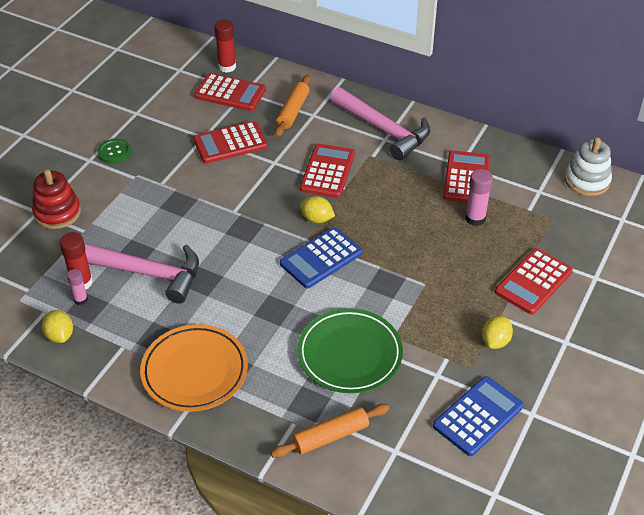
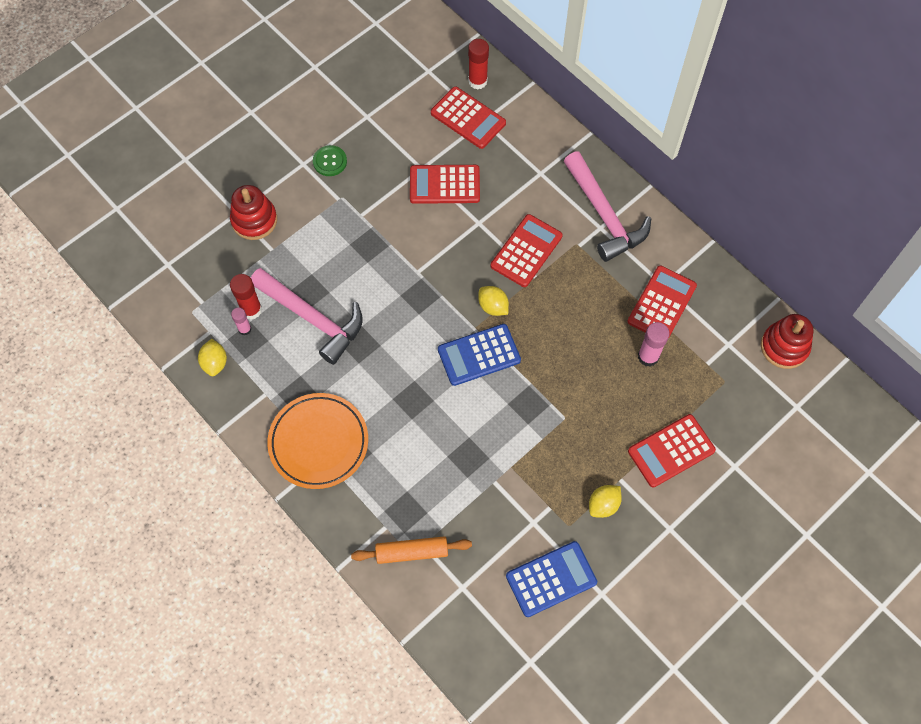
camera: 20 degrees right, 20 degrees up
(293, 111) = (522, 162): orange rolling pin -> none
(349, 354) = (462, 472): green plate -> none
(587, 181) = (784, 347): white stacking toy -> red stacking toy

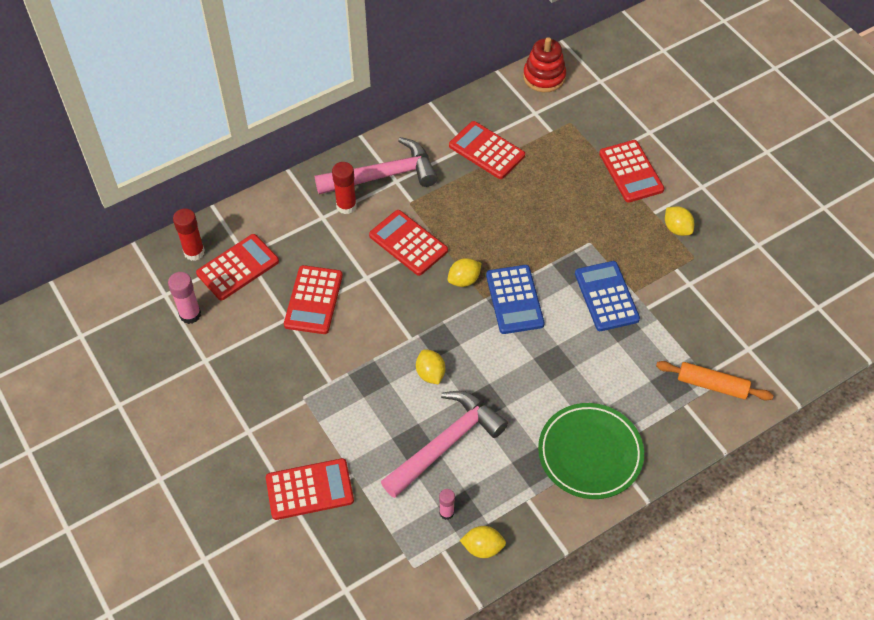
camera: 80 degrees left, 10 degrees down
(251, 310) = (424, 503): red glue stick -> red glue stick (346, 206)
(254, 220) = (309, 489): red stacking toy -> red calculator
(318, 442) = (590, 453): orange plate -> green plate
(330, 161) = (253, 404): green button -> none
(382, 294) = (430, 374): none -> yellow lemon
(412, 552) = (712, 385): orange rolling pin -> orange rolling pin turned 75 degrees counterclockwise
(551, 579) = (743, 279): blue calculator -> blue calculator (606, 296)
(648, 356) = (538, 170): pink glue stick -> pink glue stick (190, 314)

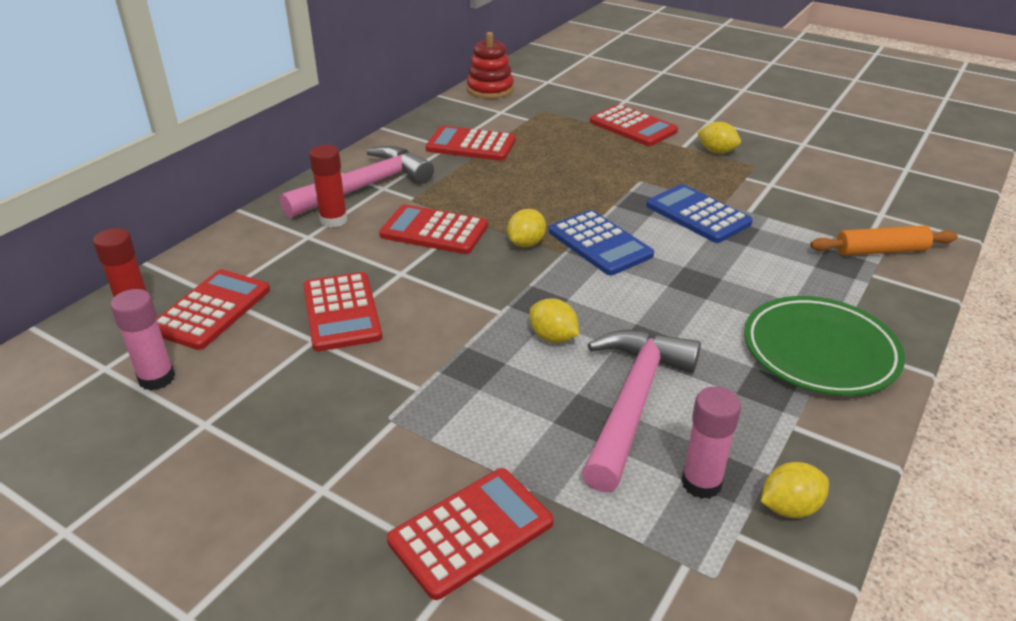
camera: 25 degrees left, 20 degrees down
(446, 512) = (701, 483): pink glue stick -> pink glue stick, size x1.60

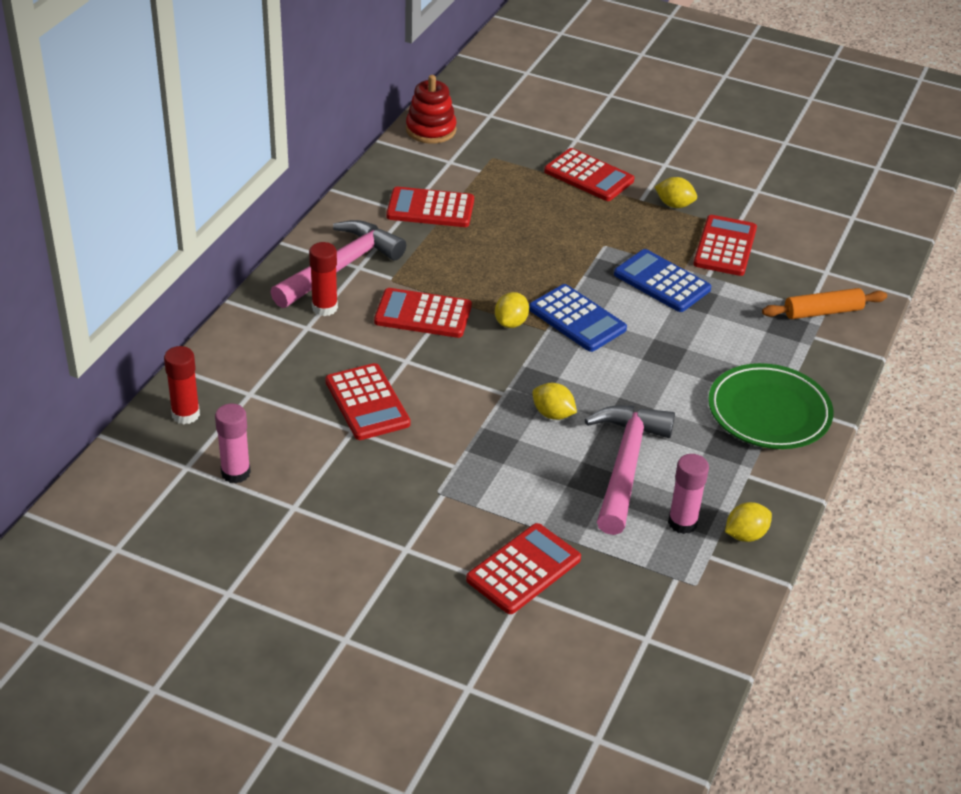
camera: 10 degrees left, 5 degrees up
(211, 310) = (252, 408): red calculator -> red calculator (725, 246)

